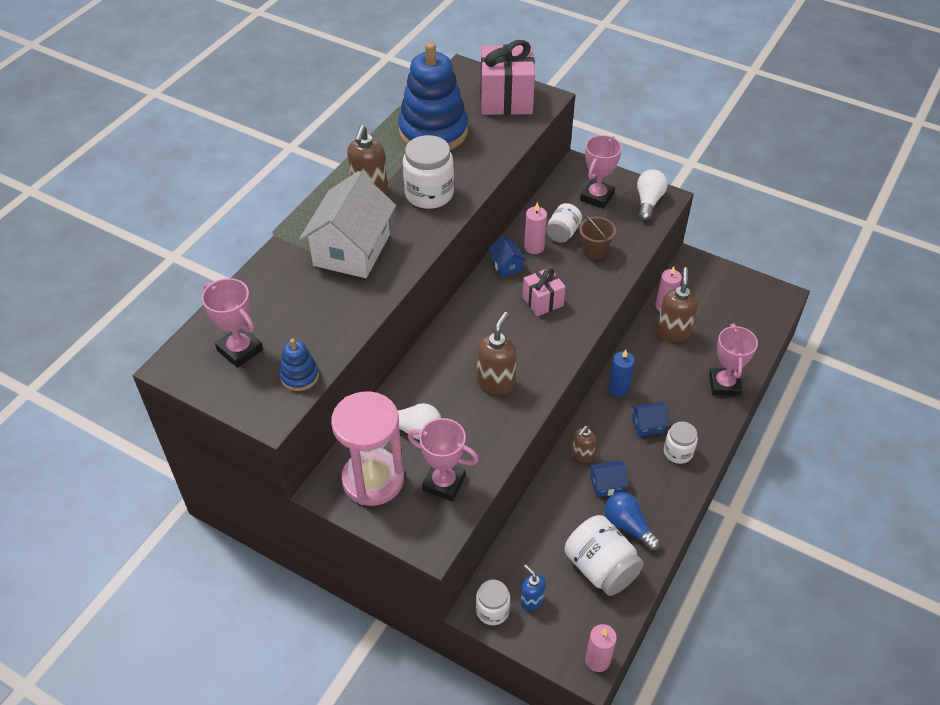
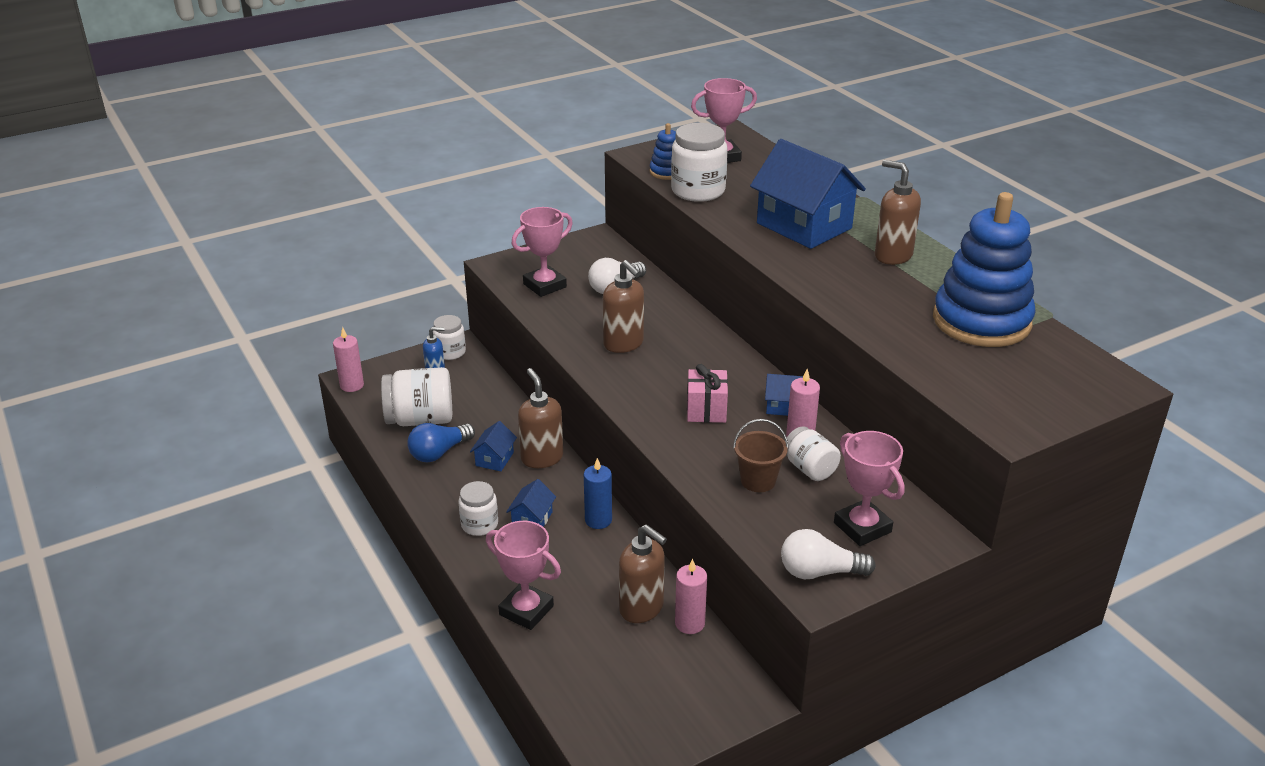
camera: 120 degrees right, 15 degrees down
(352, 250) = (804, 226): white house -> blue house
(373, 479) = (584, 257): pink hourglass -> none
(429, 194) = (860, 286): white jar -> white jar (698, 191)
(506, 99) = (1026, 395): pink gift -> none
(582, 455) = (542, 458): brown soap dispenser -> brown soap dispenser, size x1.62
(628, 526) = (439, 452): blue light bulb -> blue light bulb turned 150 degrees clockwise
(648, 202) = (819, 572): white light bulb -> white light bulb turned 135 degrees clockwise

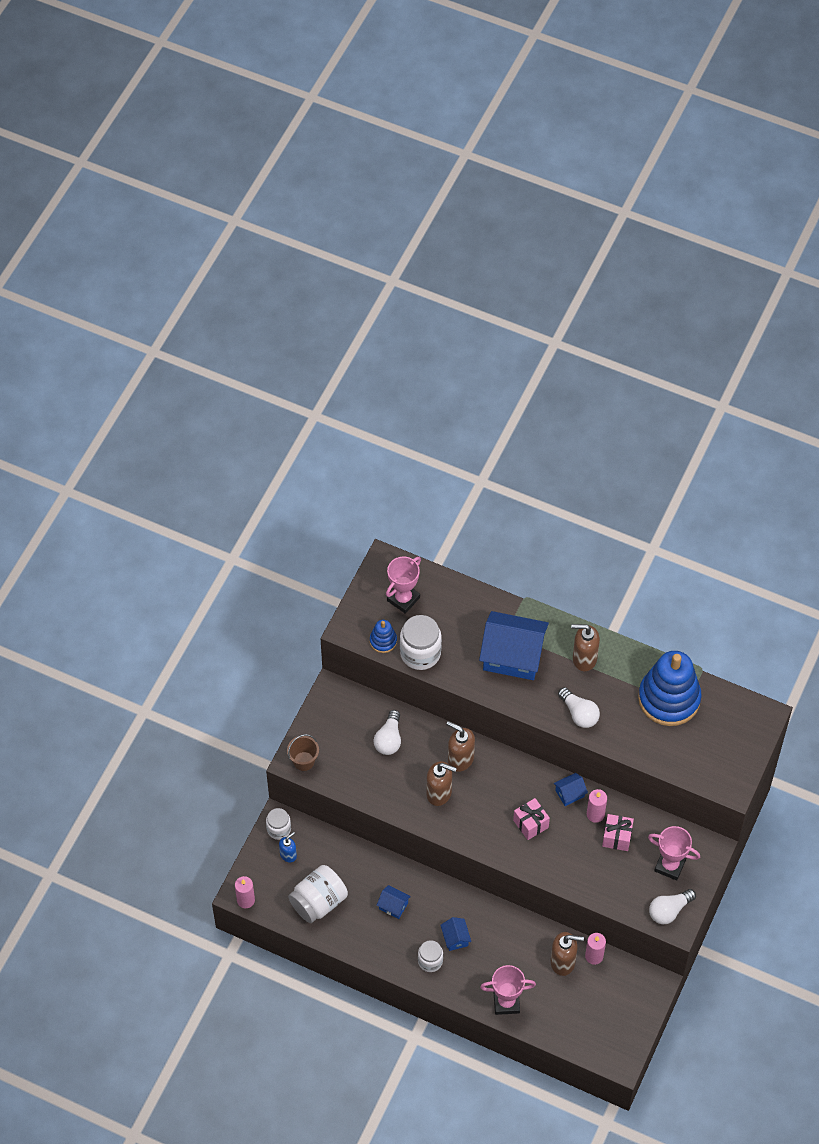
camera: 35 degrees left, 25 degrees up
(439, 452) = (356, 921): blue light bulb -> none
(494, 459) = (393, 906): blue house -> blue house turned 45 degrees counterclockwise
(542, 458) = (420, 887): brown soap dispenser -> brown soap dispenser (460, 759)
(545, 285) = (343, 765): pink trophy -> none
(598, 520) = (492, 915): blue candle -> none
(758, 481) = (597, 864): brown bucket -> brown bucket (304, 761)
(809, 469) = (617, 837): white jar -> pink gift
(843, 290) = (579, 713): none -> white light bulb

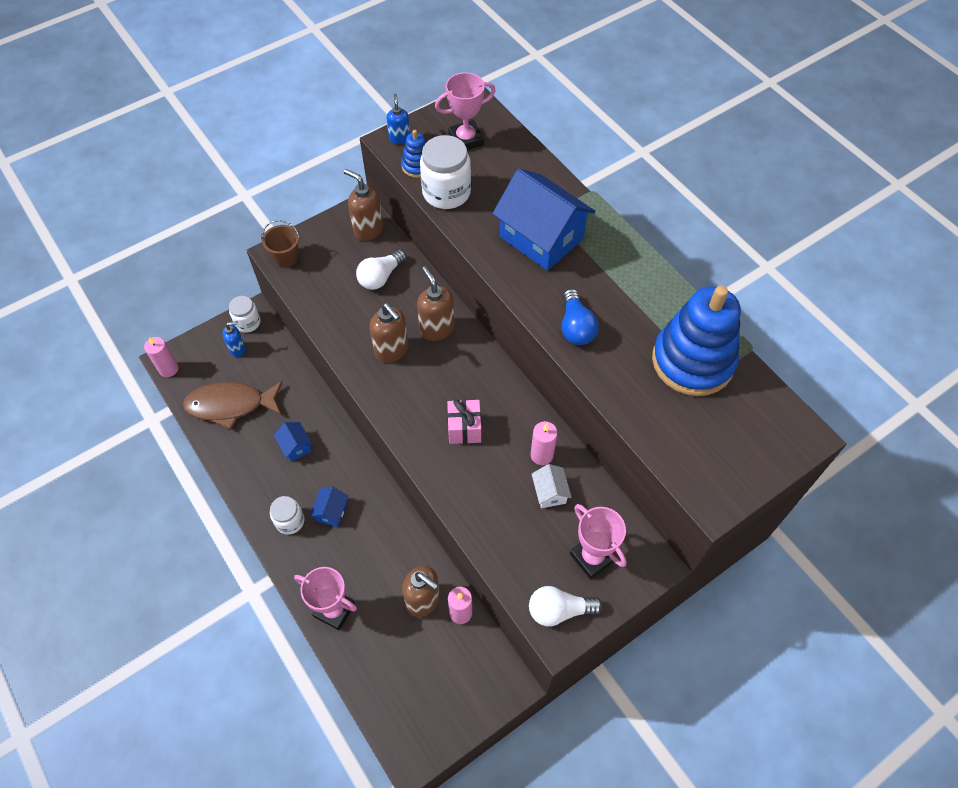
camera: 30 degrees right, 0 degrees up
(318, 902) = (230, 405): white jar -> brown fish
(352, 623) = (399, 138): none -> blue soap dispenser
(569, 793) = (528, 419): blue house -> none
(579, 713) = (576, 327): white light bulb -> blue light bulb
(584, 659) = (618, 275): brown soap dispenser -> brown soap dispenser (368, 230)
(617, 837) = (550, 492): pink gift -> white house

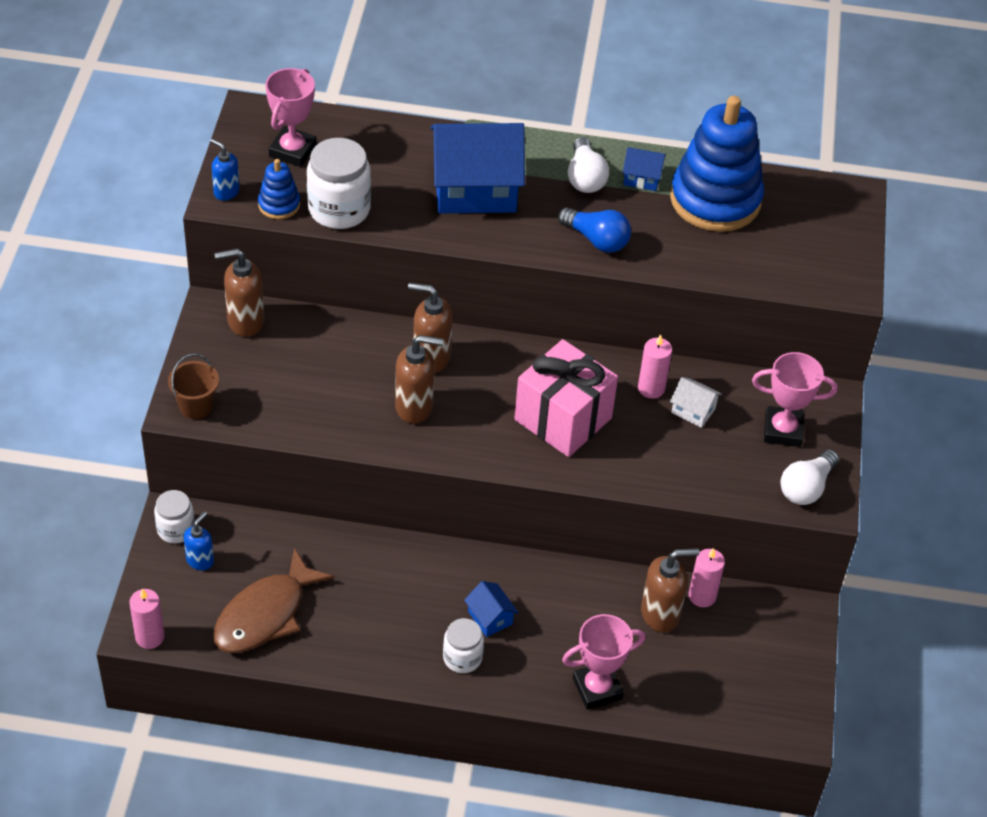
camera: 50 degrees left, 10 degrees down
(295, 446) = (382, 595): blue house -> blue house (642, 178)
(381, 277) = (317, 354): white light bulb -> white light bulb (585, 177)
(464, 429) = (563, 419): pink gift -> pink gift, size x1.77

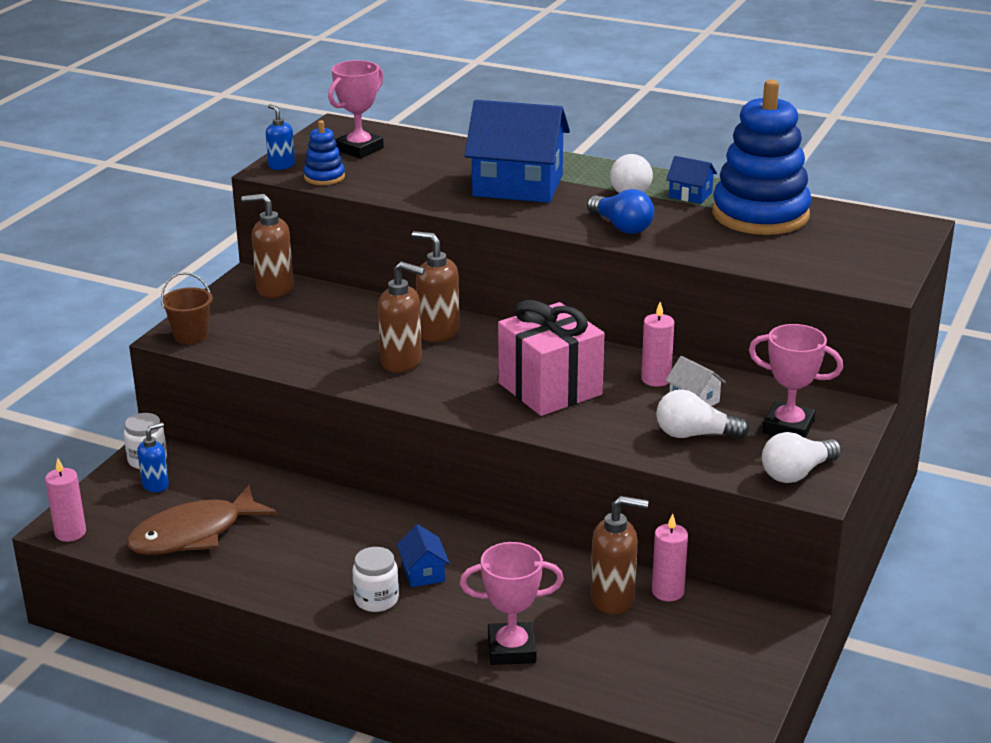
camera: 20 degrees right, 20 degrees down
(339, 209) = (378, 185): white jar -> none
(708, 456) = (694, 435): none -> white light bulb

